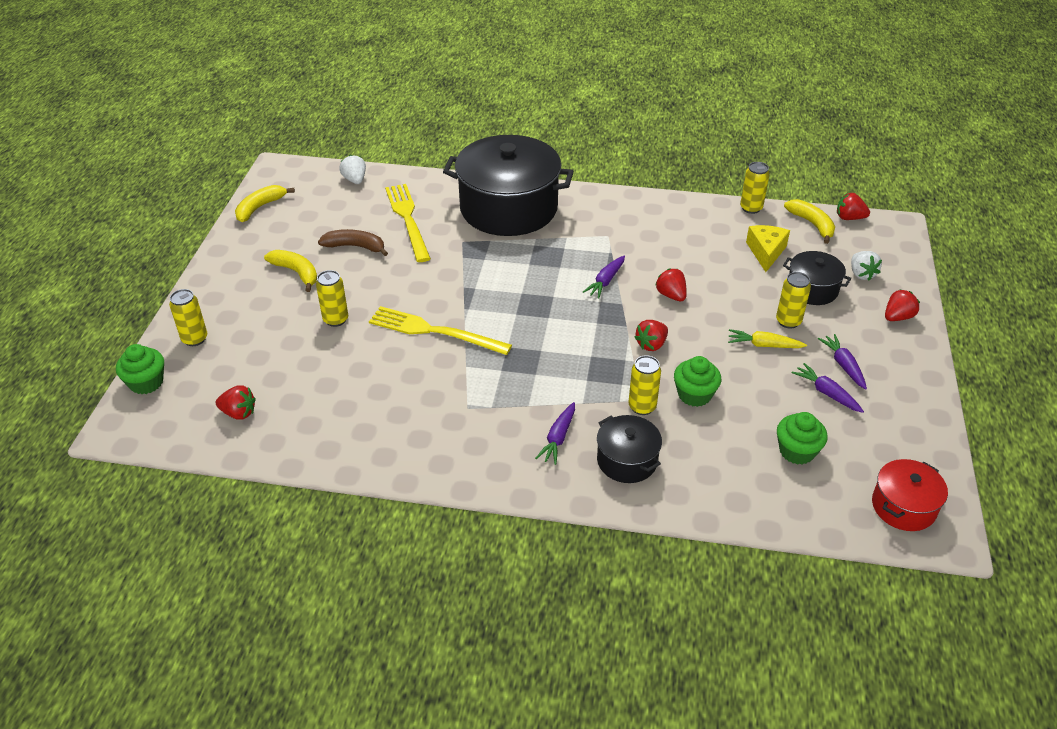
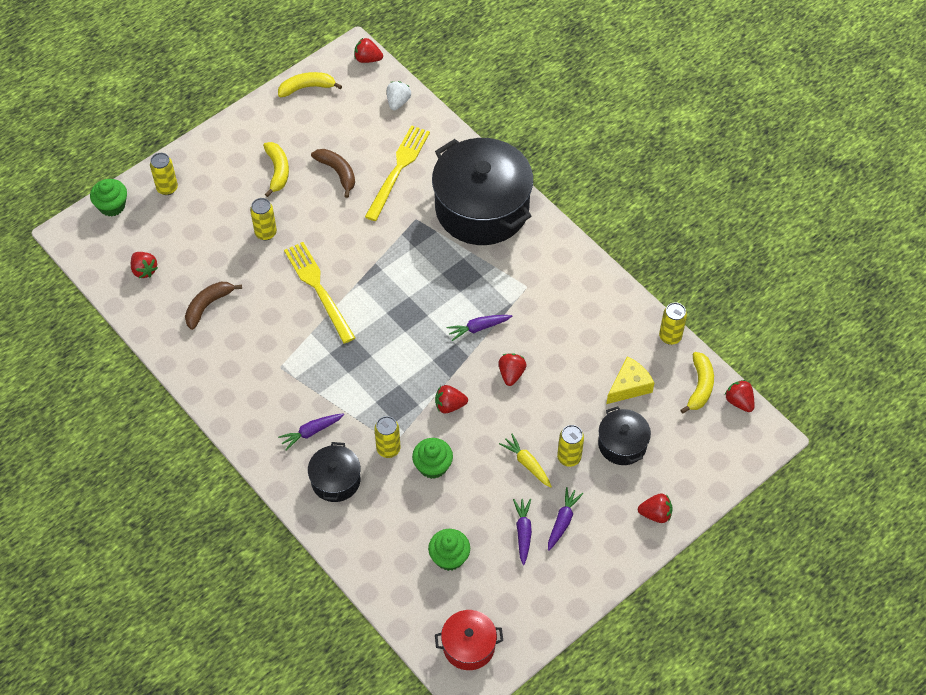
camera: 40 degrees right, 15 degrees up
(295, 167) = (368, 59): none -> red strawberry
(339, 403) = (208, 306): none -> brown banana
(861, 274) = (678, 459): white strawberry -> none

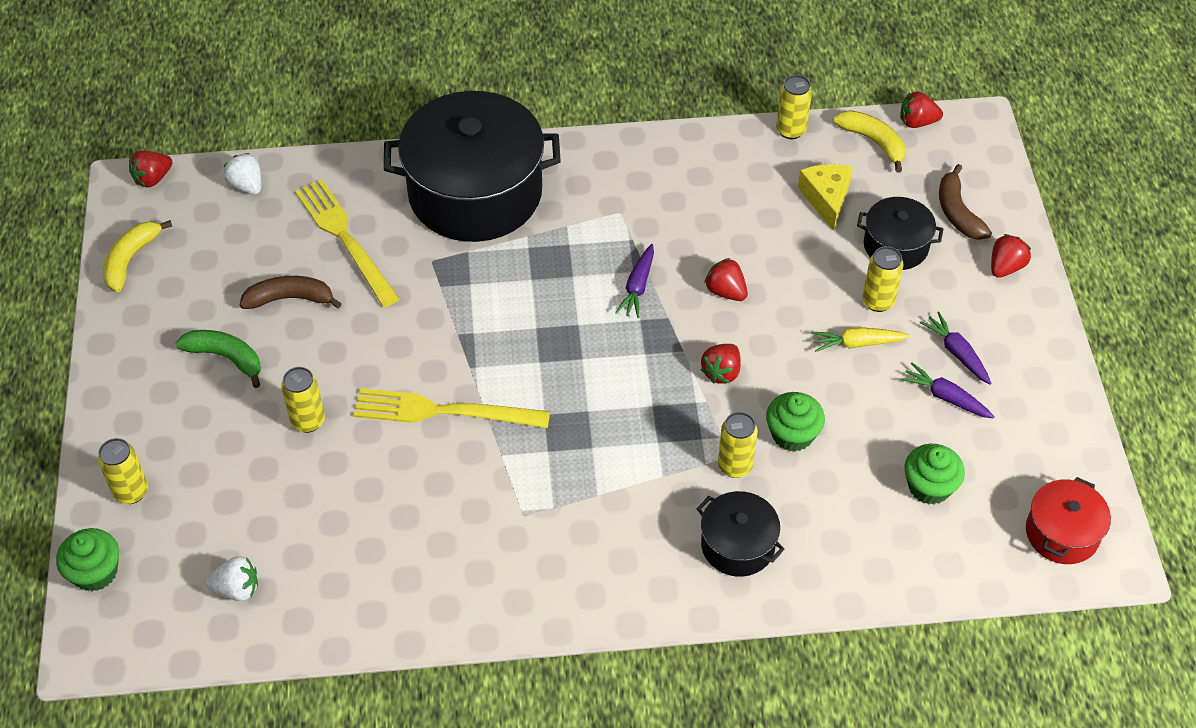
camera: 55 degrees left, 5 degrees down
(144, 270) = (237, 589): red strawberry -> white strawberry
(208, 306) = (361, 545): brown banana -> brown banana (957, 212)
(277, 171) = (226, 358): yellow banana -> green banana
(311, 432) = (647, 533): purple carrot -> none

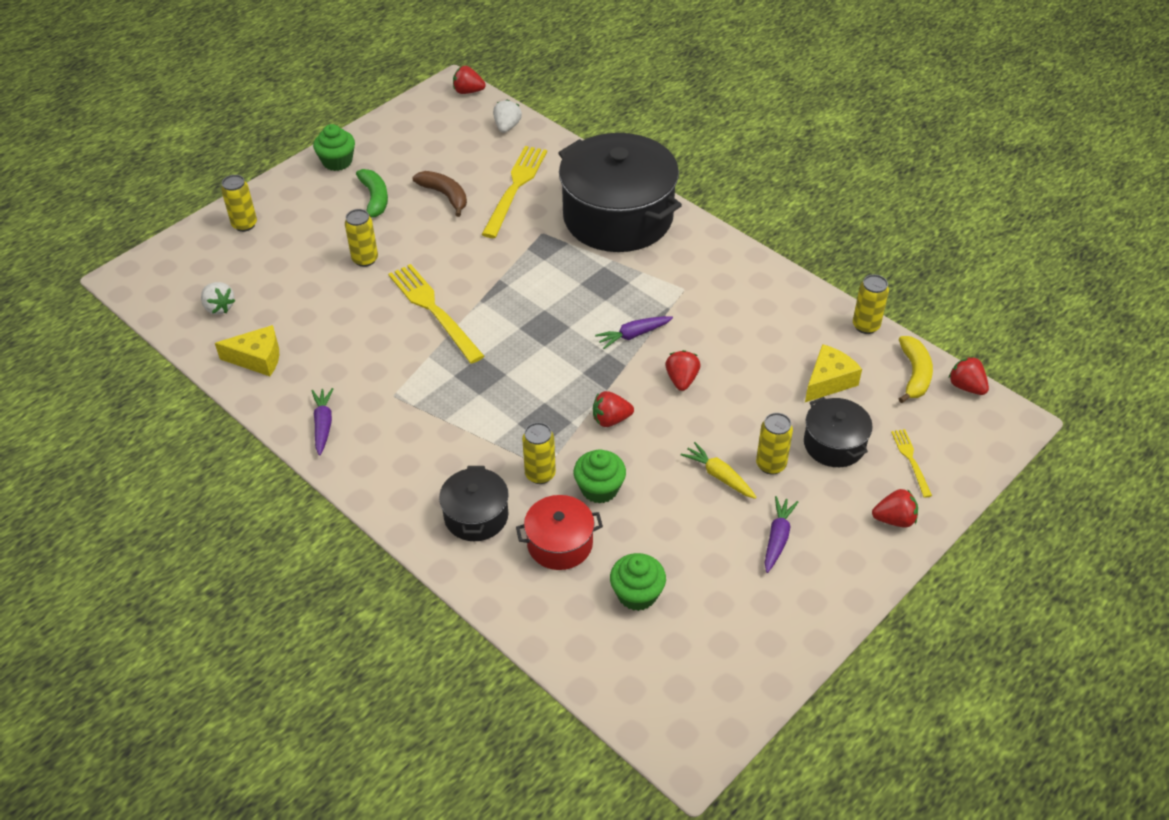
camera: 50 degrees right, 5 degrees down
(95, 572) = (178, 246): green cupcake -> green cupcake (337, 162)
(131, 259) = (402, 121): yellow banana -> none
(352, 598) = (257, 358): none -> yellow cheese
(946, 397) = (729, 556): purple carrot -> purple carrot (323, 425)
(957, 212) = (911, 460): brown banana -> yellow fork
(1062, 533) = (680, 703): red pot -> red pot (560, 543)

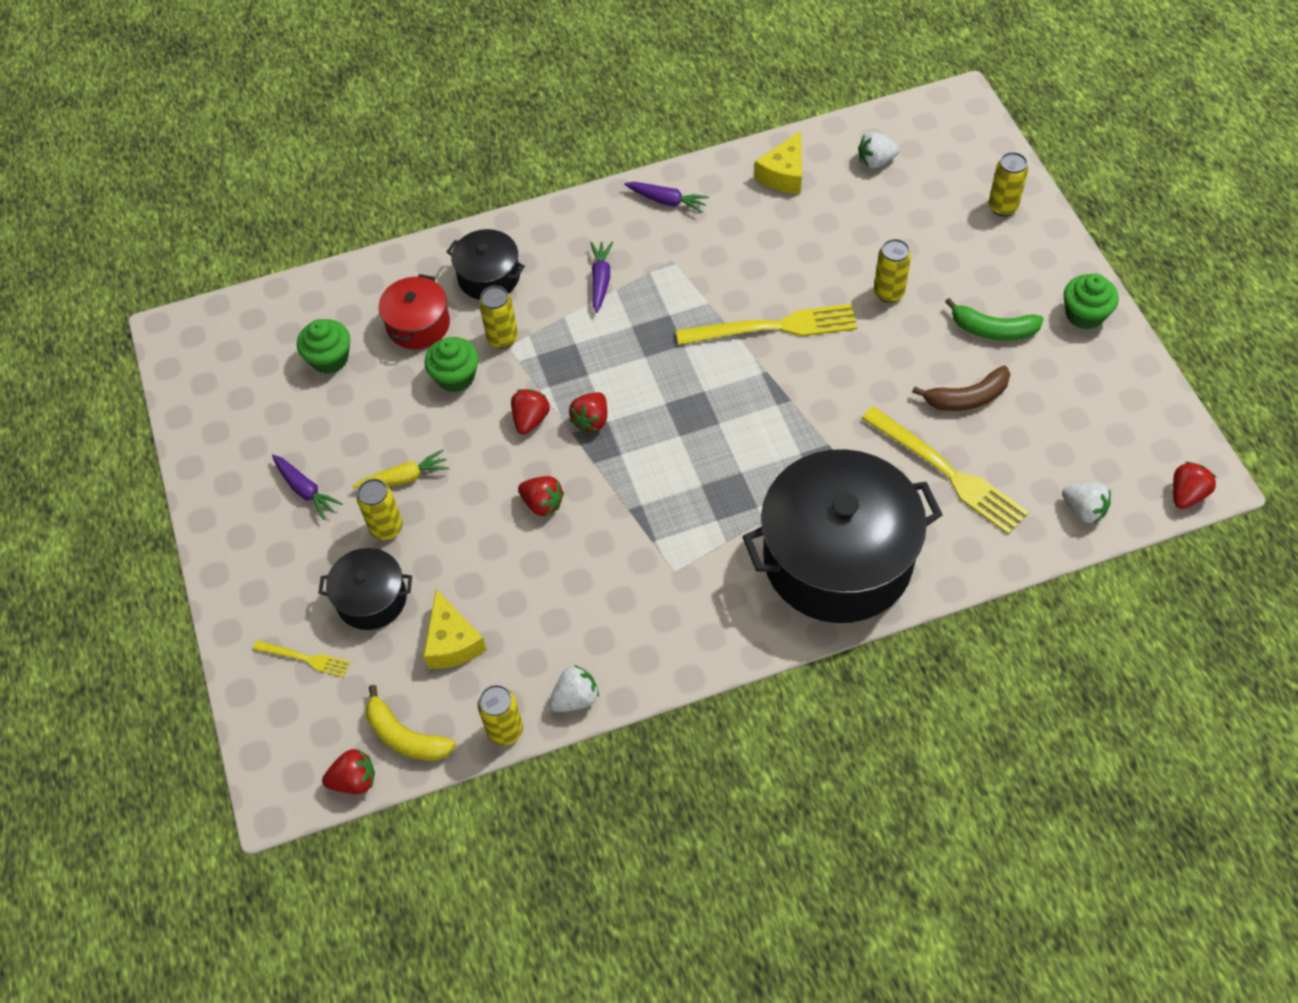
camera: 120 degrees right, 10 degrees up
(634, 335) = (632, 489): purple carrot -> purple carrot (600, 280)
(815, 301) = (575, 698): none -> white strawberry
(894, 519) = (253, 599): red strawberry -> red strawberry (591, 420)

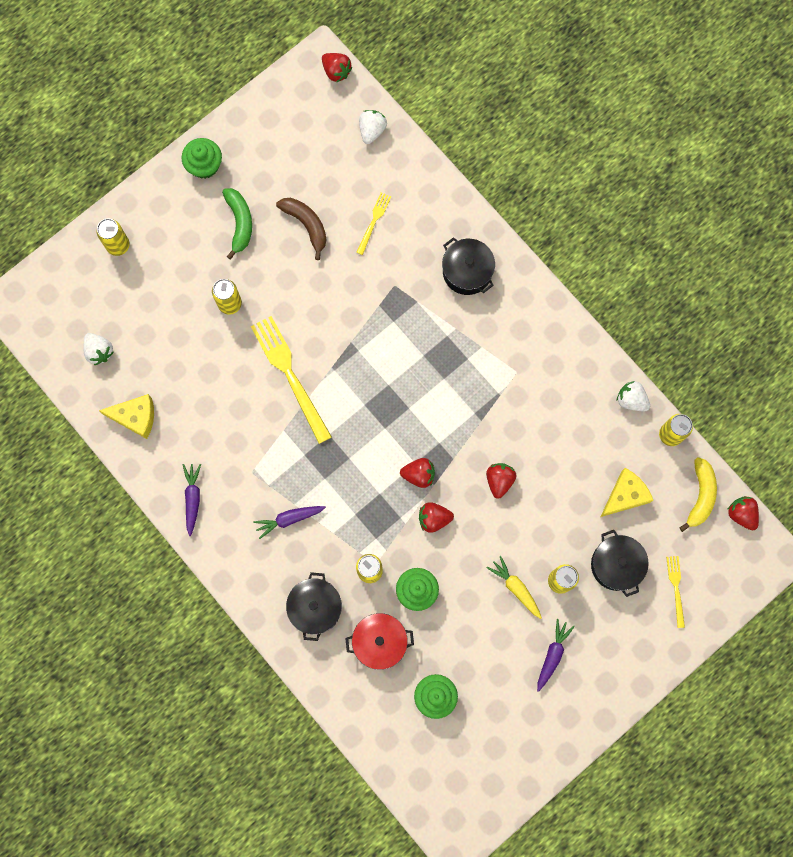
camera: 115 degrees left, 20 degrees up
(837, 558) = (467, 271): black pot -> black pot, size x0.48
(947, 473) = (374, 221): yellow fork -> yellow fork, size x0.50
(1186, 494) = (336, 71): red strawberry -> red strawberry turned 150 degrees counterclockwise

